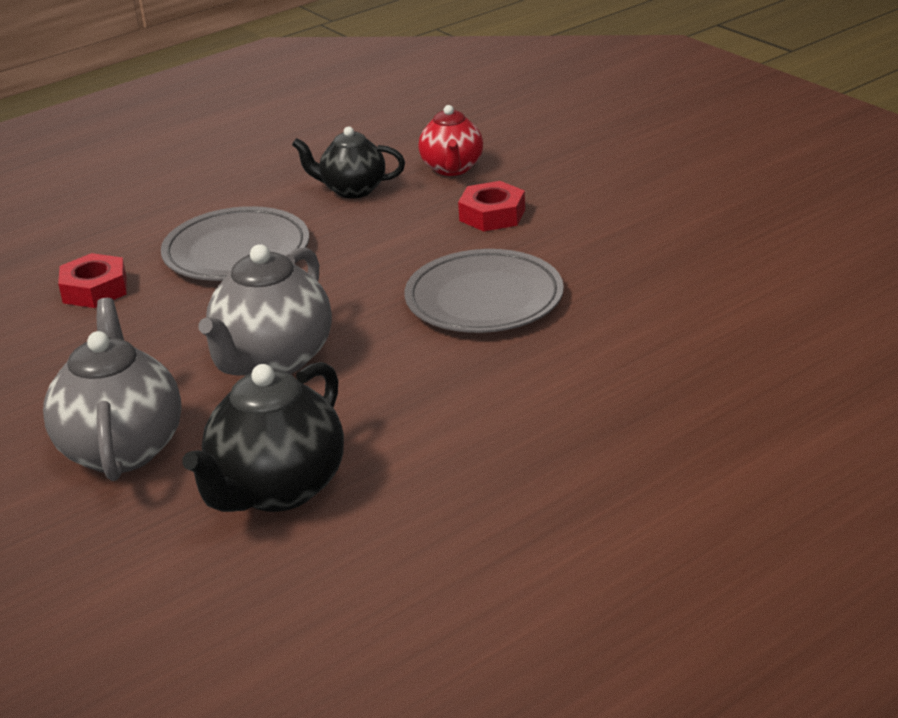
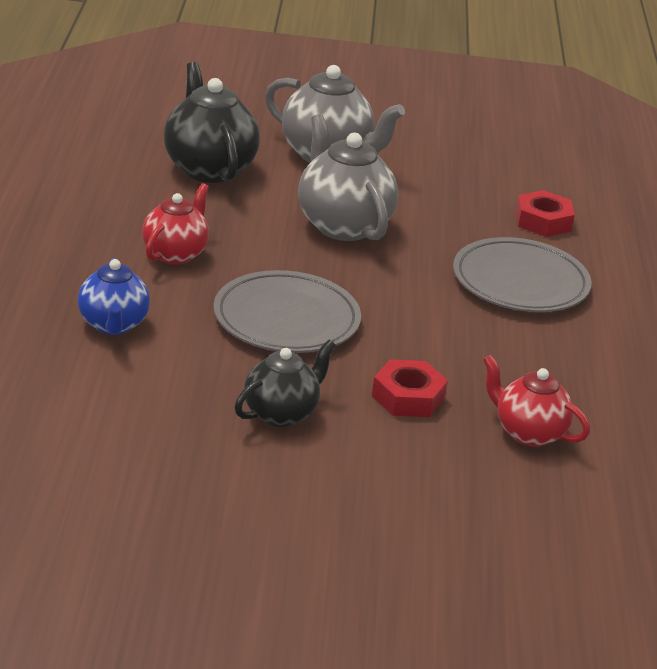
camera: 125 degrees right, 0 degrees up
(352, 190) = (558, 371): black teapot -> black teapot (281, 413)
(483, 399) = (175, 254): none -> red teapot
(644, 354) = (113, 325): none -> blue teapot

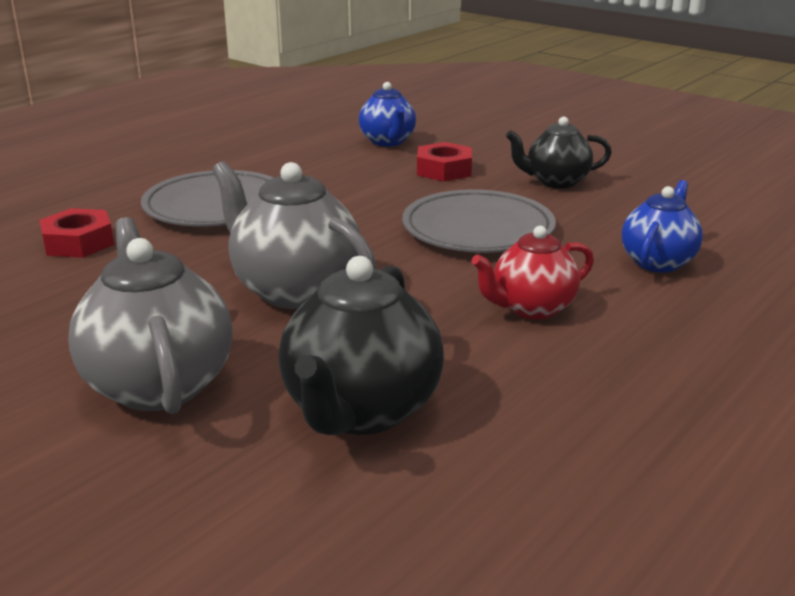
camera: 140 degrees left, 5 degrees down
(342, 225) = (295, 290): grey teapot -> grey teapot turned 120 degrees clockwise
(528, 433) = (387, 141): red teapot -> blue teapot

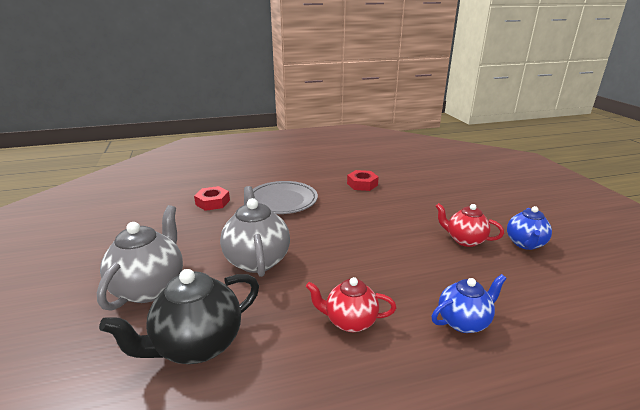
camera: 35 degrees right, 0 degrees up
(387, 141) = (401, 187): blue teapot -> blue teapot (525, 244)
(444, 170) = (409, 212): red nut -> red nut (362, 184)
(478, 229) = (383, 256): grey plate -> none
(556, 182) = (464, 240): black teapot -> red teapot

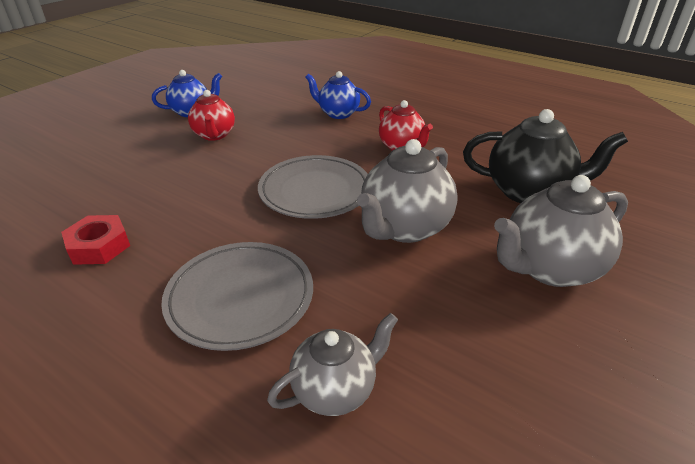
camera: 130 degrees left, 10 degrees up
(212, 202) = (335, 390): red nut -> grey teapot
(336, 248) = (315, 191): none -> grey plate

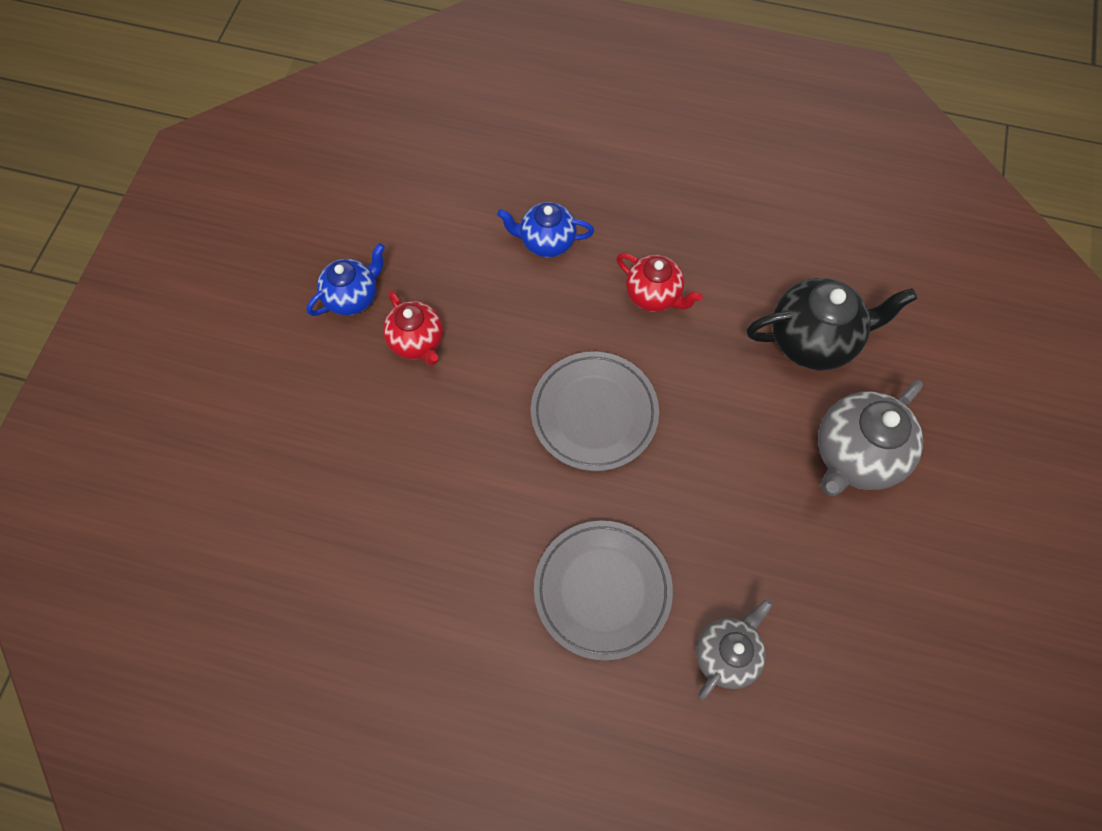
camera: 20 degrees left, 30 degrees up
(99, 246) = (424, 575): red nut -> none
(404, 228) = (709, 442): grey teapot -> none

